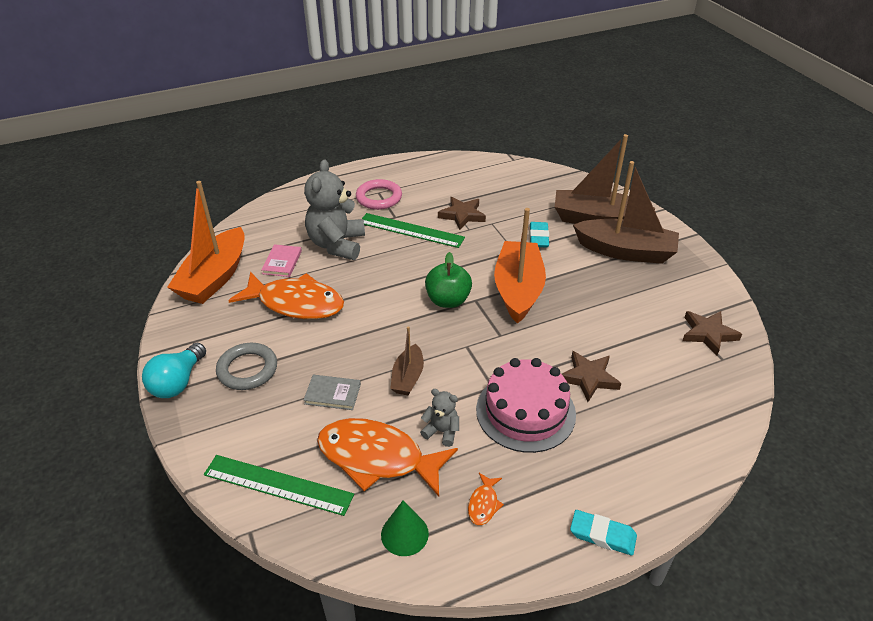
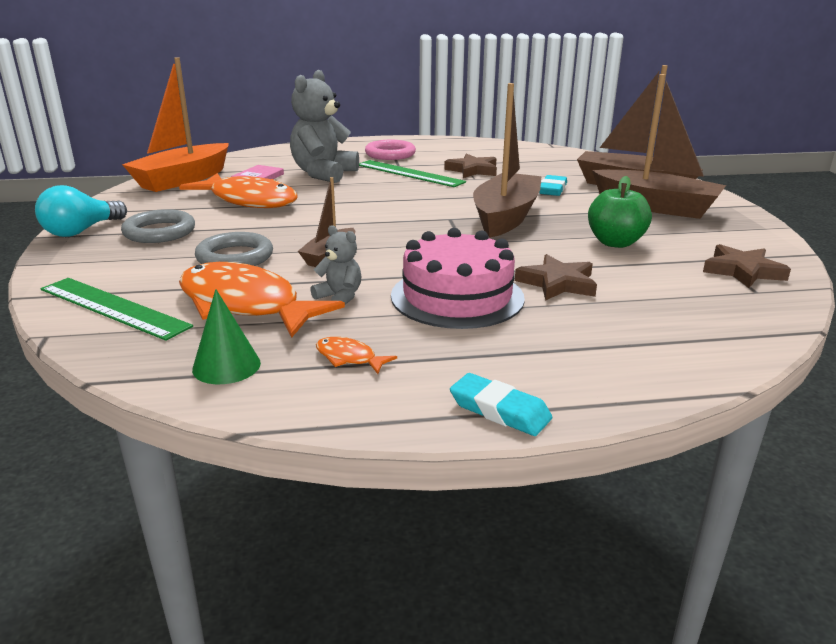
camera: 15 degrees right, 15 degrees down
(332, 394) = (235, 257): grey book -> grey ring
(448, 300) = (417, 215): green apple -> green apple (615, 243)
(483, 504) = (349, 358): orange fish -> orange fish turned 90 degrees clockwise
(518, 290) = (505, 217): orange boat -> brown boat

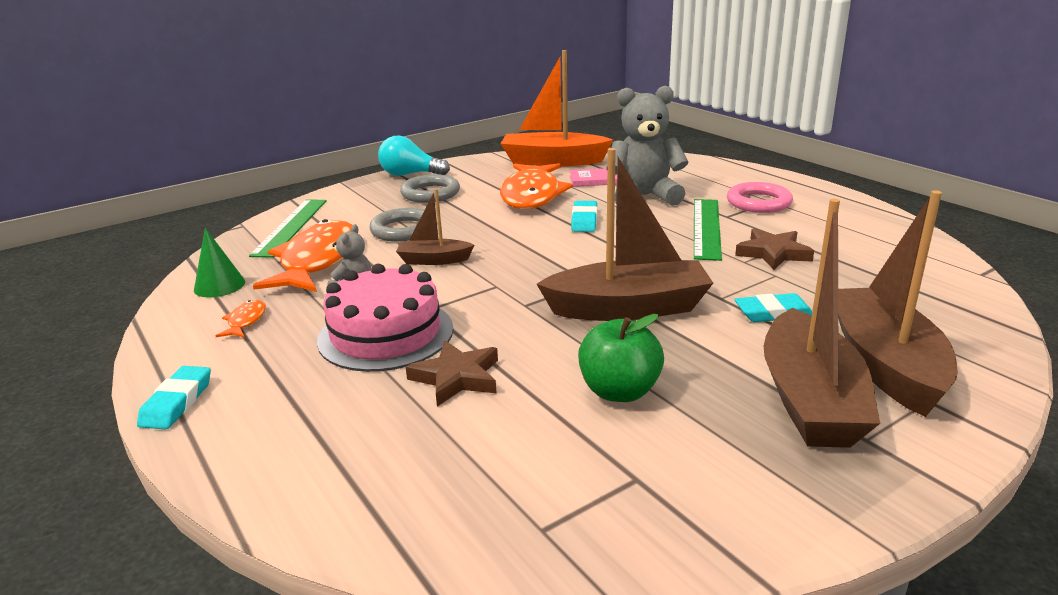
camera: 65 degrees right, 0 degrees up
(337, 197) = (584, 220): none -> turquoise eraser
(743, 271) = (611, 510): brown star -> none

